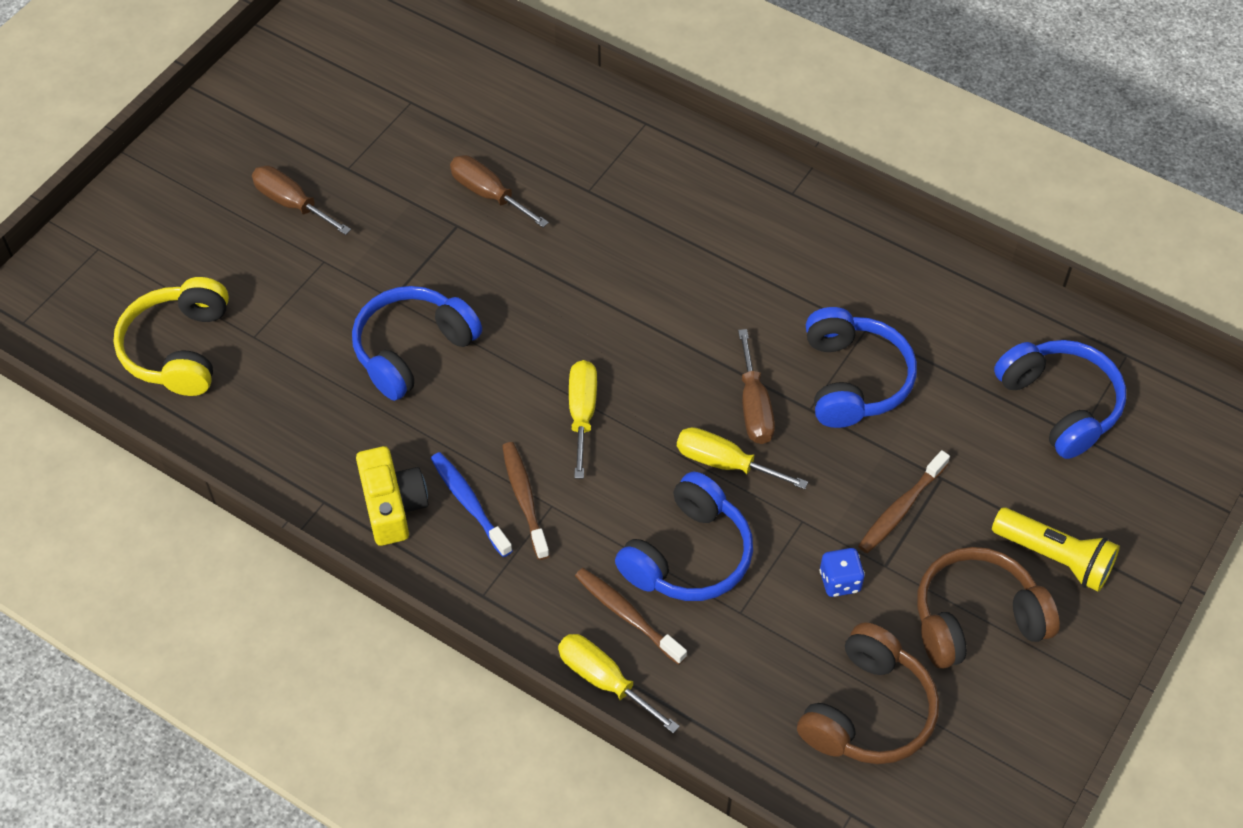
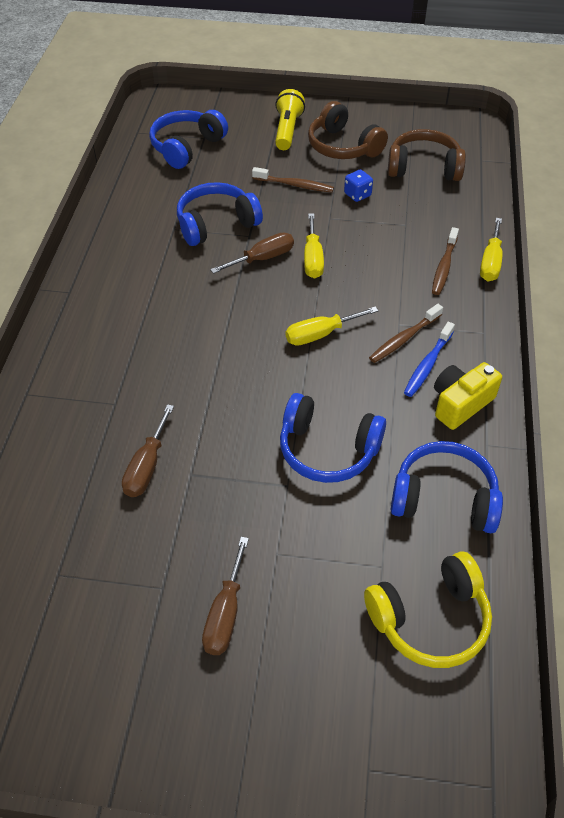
camera: 115 degrees left, 5 degrees down
(689, 555) = (386, 254): blue headphones -> blue headphones (444, 498)

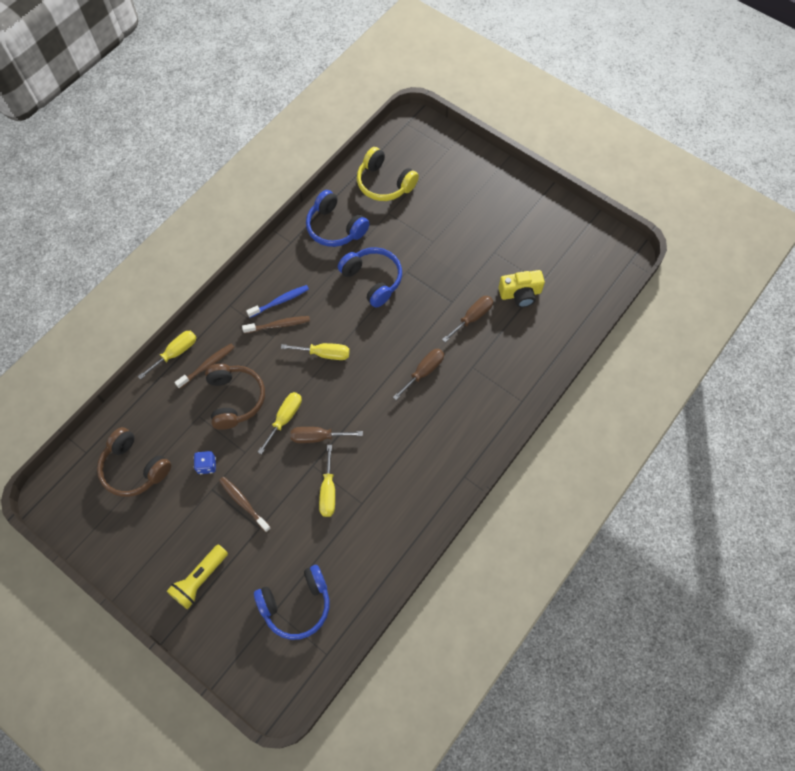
camera: 150 degrees left, 15 degrees up
(216, 224) = (328, 491): blue headphones -> yellow screwdriver
(225, 613) = (471, 228): brown screwdriver -> brown screwdriver (424, 372)
(343, 147) = (173, 530): brown headphones -> brown headphones (235, 399)
(430, 619) = (384, 183): yellow headphones -> yellow headphones turned 150 degrees counterclockwise
(460, 403) = (283, 269): yellow camera -> yellow camera (520, 294)

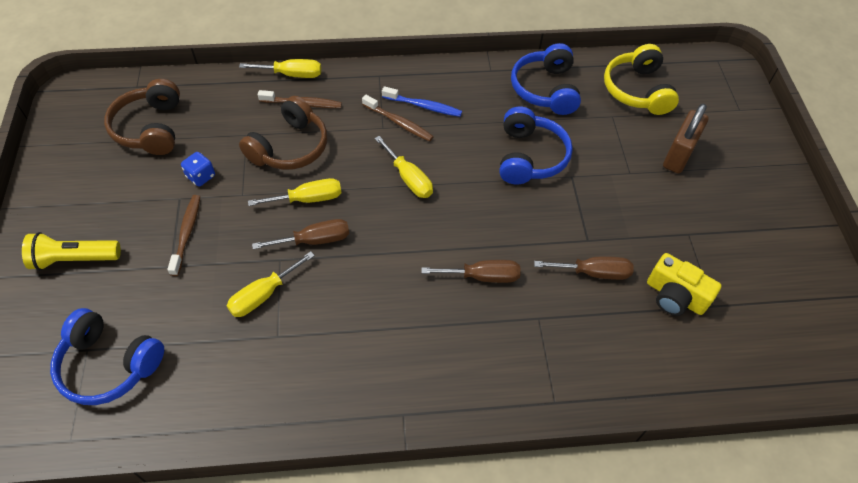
camera: 45 degrees right, 10 degrees down
(317, 437) = (314, 240): brown screwdriver -> brown screwdriver turned 120 degrees clockwise
(446, 208) = (678, 155): none -> brown padlock

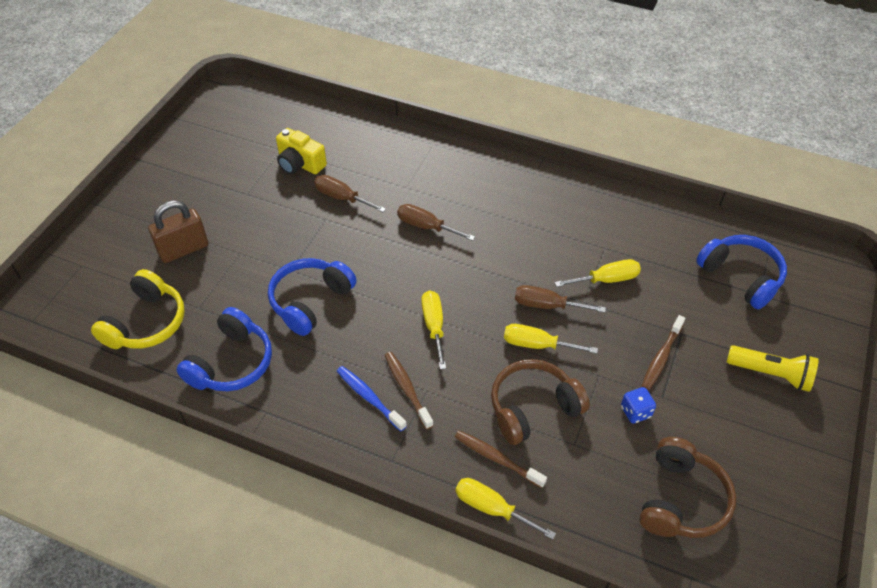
camera: 150 degrees left, 5 degrees down
(675, 296) = (300, 163): yellow camera -> yellow camera turned 150 degrees clockwise

